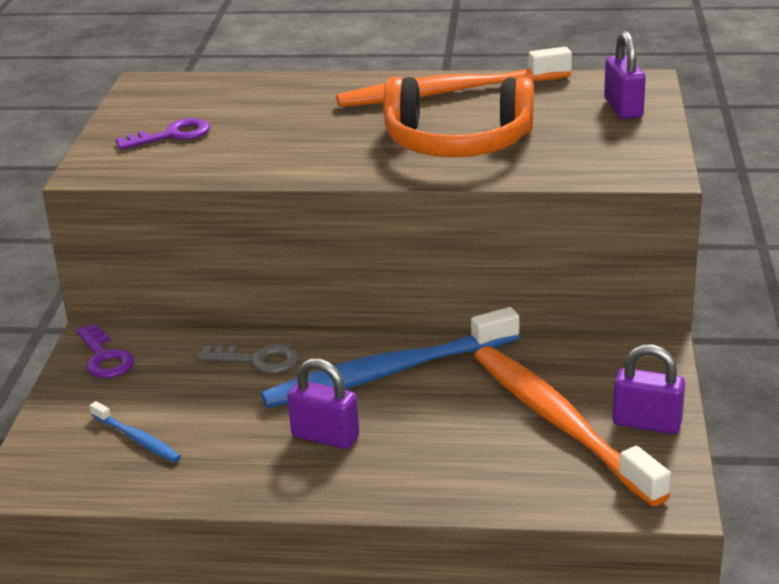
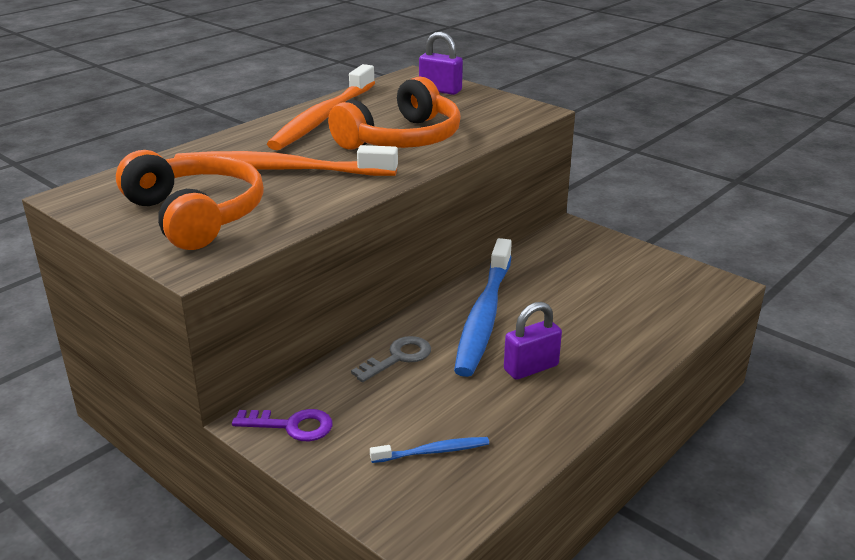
camera: 55 degrees left, 0 degrees up
(172, 135) = (195, 215): purple key -> orange headphones
(561, 423) = (613, 284): orange toothbrush -> orange toothbrush (281, 170)
(647, 423) = (642, 260): purple padlock -> none

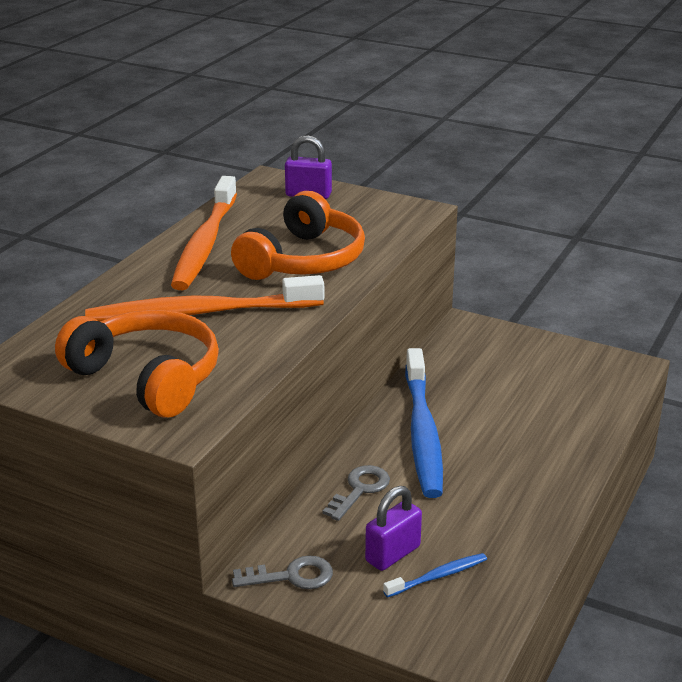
camera: 15 degrees left, 0 degrees up
(291, 426) = (291, 576): purple key -> grey key
(531, 368) = (491, 479): purple padlock -> purple padlock (392, 554)

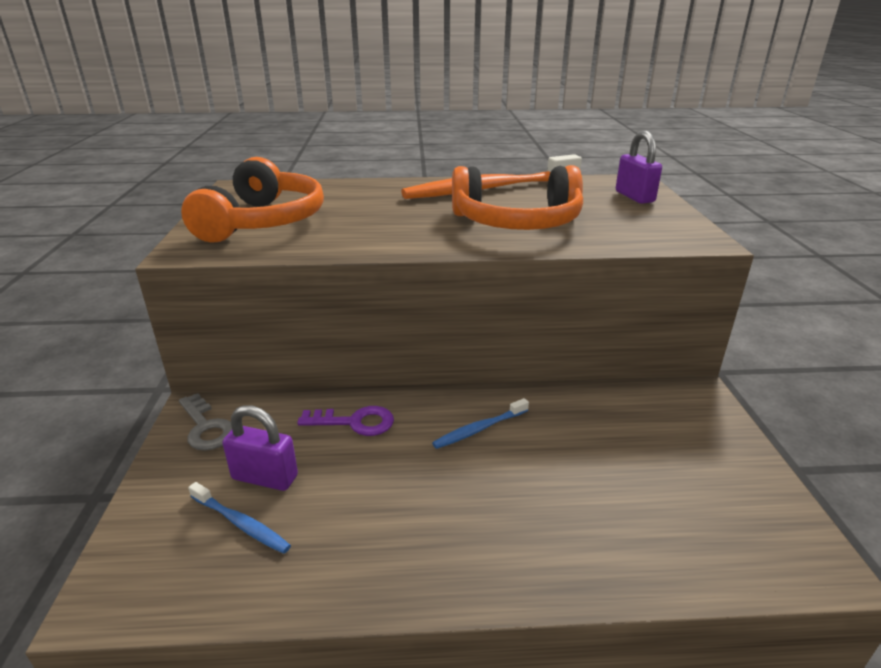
camera: 60 degrees right, 0 degrees up
(201, 313) = (379, 213): orange toothbrush -> none
(359, 490) = (354, 422): grey key -> purple key
(422, 432) = (480, 429): blue toothbrush -> blue toothbrush, size x0.44

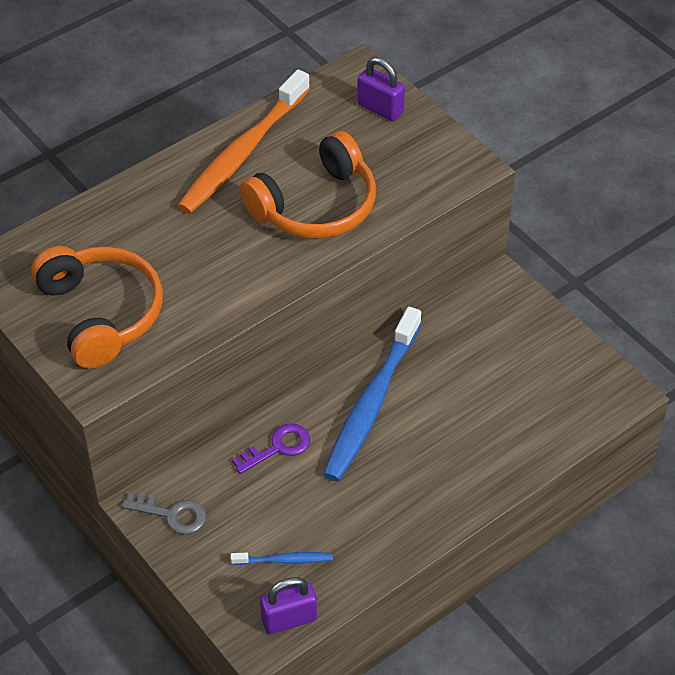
camera: 35 degrees left, 20 degrees up
(265, 477) = (263, 524): purple padlock -> purple padlock (289, 619)
(480, 429) = (372, 403): blue toothbrush -> blue toothbrush, size x2.27

